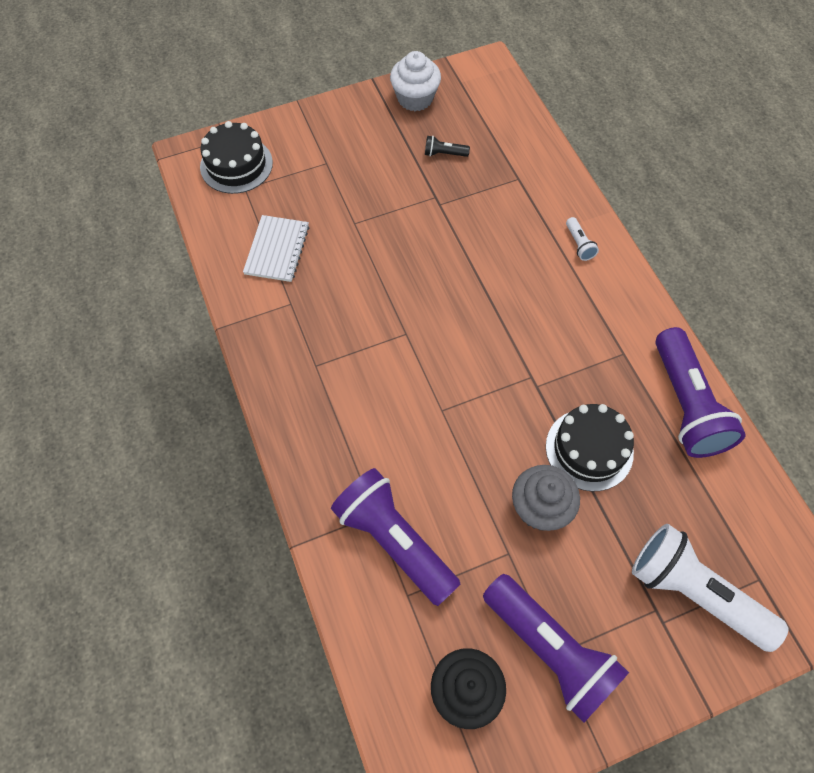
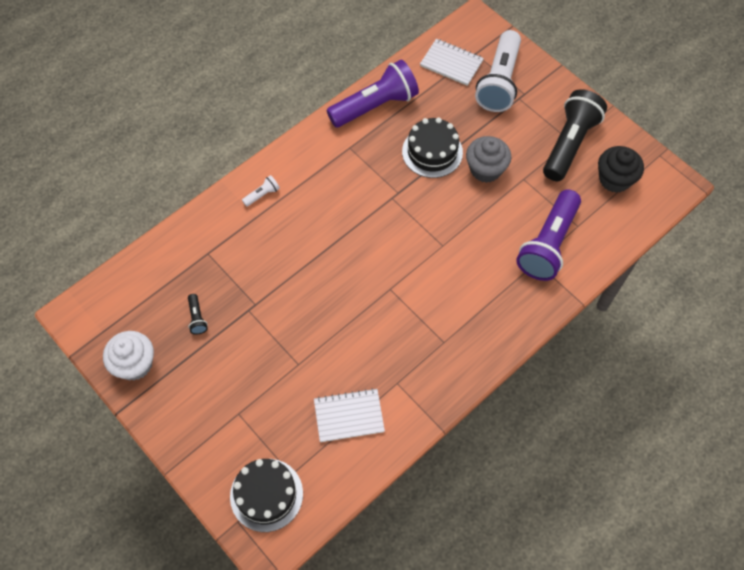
camera: 110 degrees left, 0 degrees up
(549, 650) = (569, 144): purple flashlight -> black flashlight
(745, 535) = (451, 63): none -> white notebook

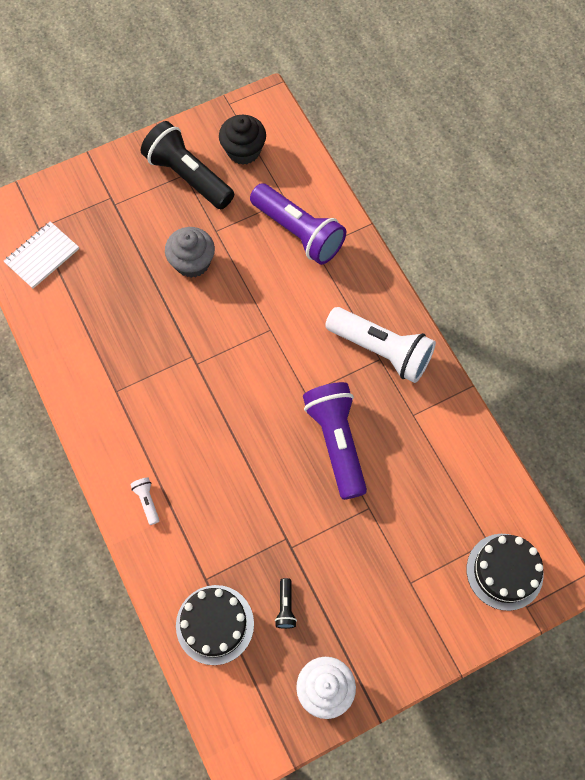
camera: 75 degrees left, 5 degrees up
(197, 318) = (285, 606): black flashlight -> black flashlight turned 90 degrees clockwise
(349, 416) = (438, 470): white notebook -> none
(375, 106) = (69, 350): purple flashlight -> purple flashlight (337, 442)
(432, 152) = (152, 308): black cake -> black cake (215, 624)
(499, 82) = (86, 216): white flashlight -> white flashlight (381, 350)

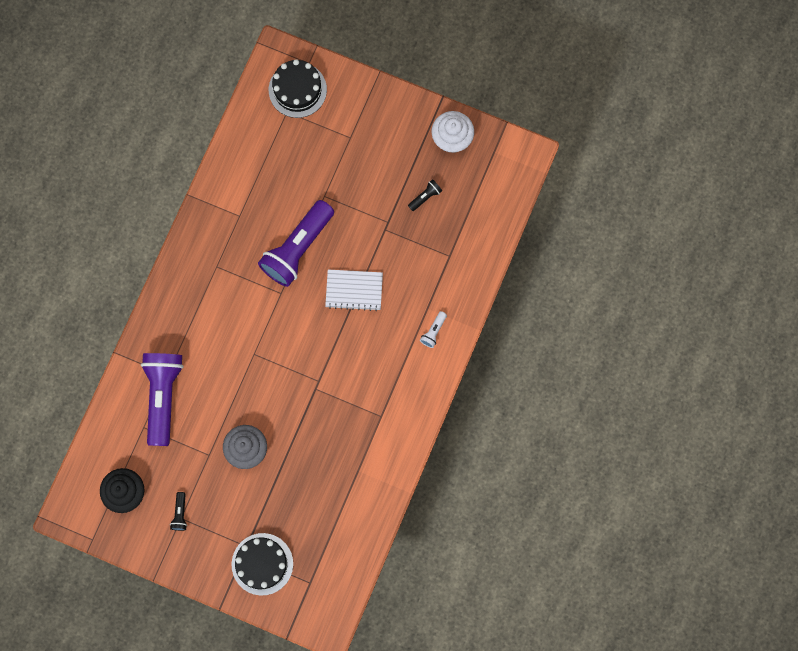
camera: 130 degrees left, 10 degrees up
(42, 256) = (328, 559): white notebook -> white notebook (354, 290)
(188, 176) = (180, 513): black flashlight -> black flashlight, size x0.40
(215, 624) = (470, 228): black cake -> black cake (262, 564)
(381, 350) = (209, 270): white flashlight -> none

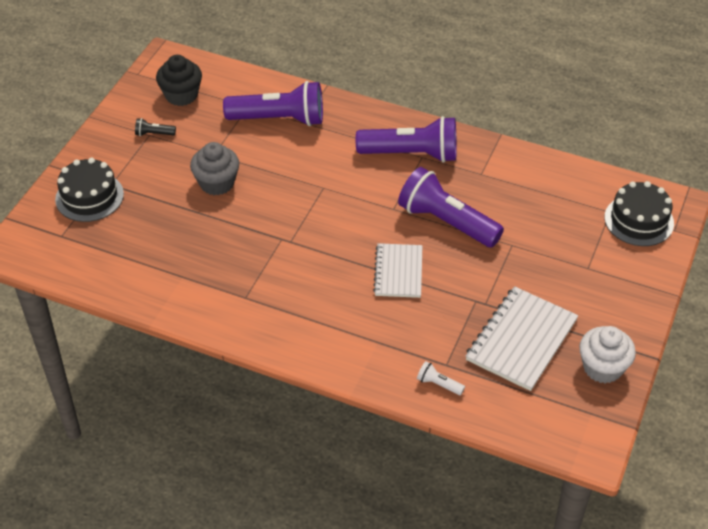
camera: 90 degrees right, 30 degrees down
(213, 275) = (411, 154): none -> purple flashlight
(425, 197) = (521, 340): black flashlight -> white notebook
(433, 331) = (348, 348): white flashlight -> white flashlight (439, 384)

